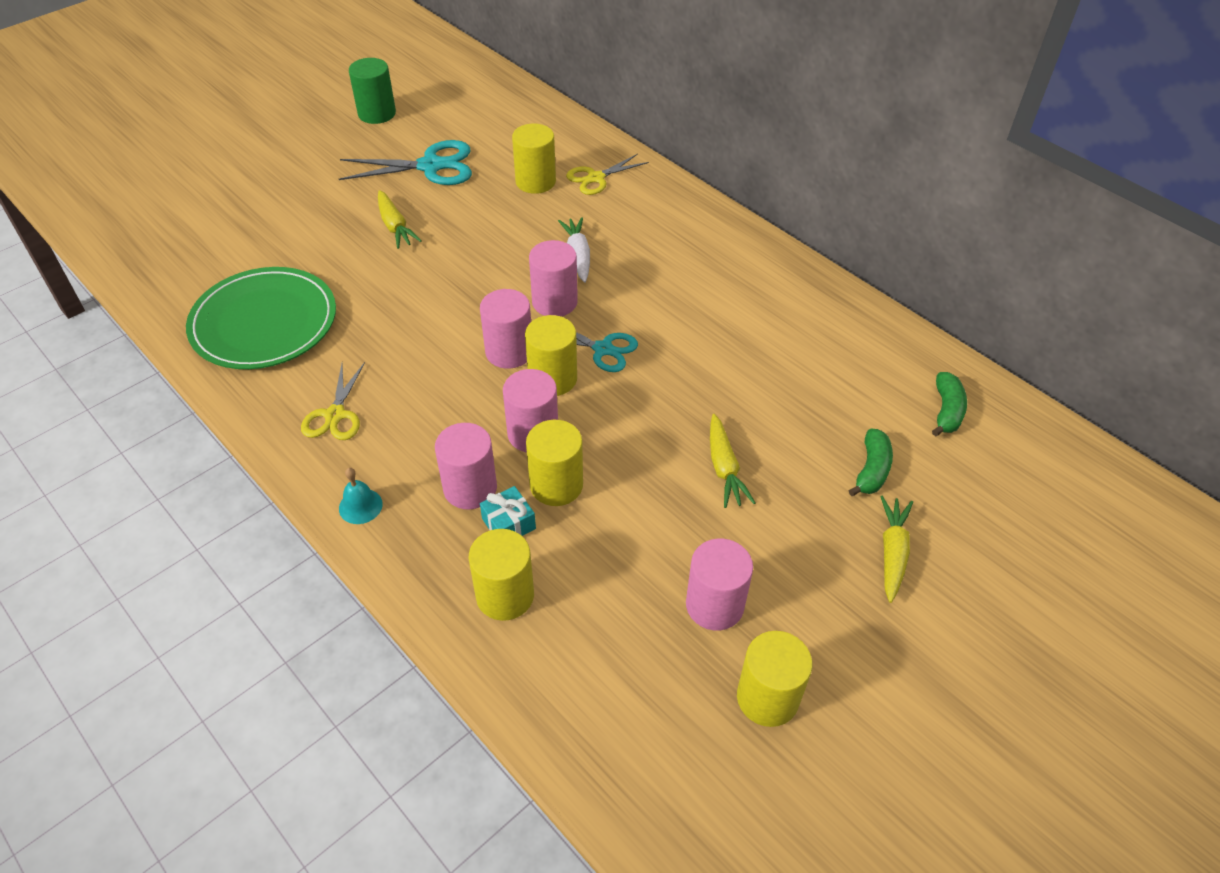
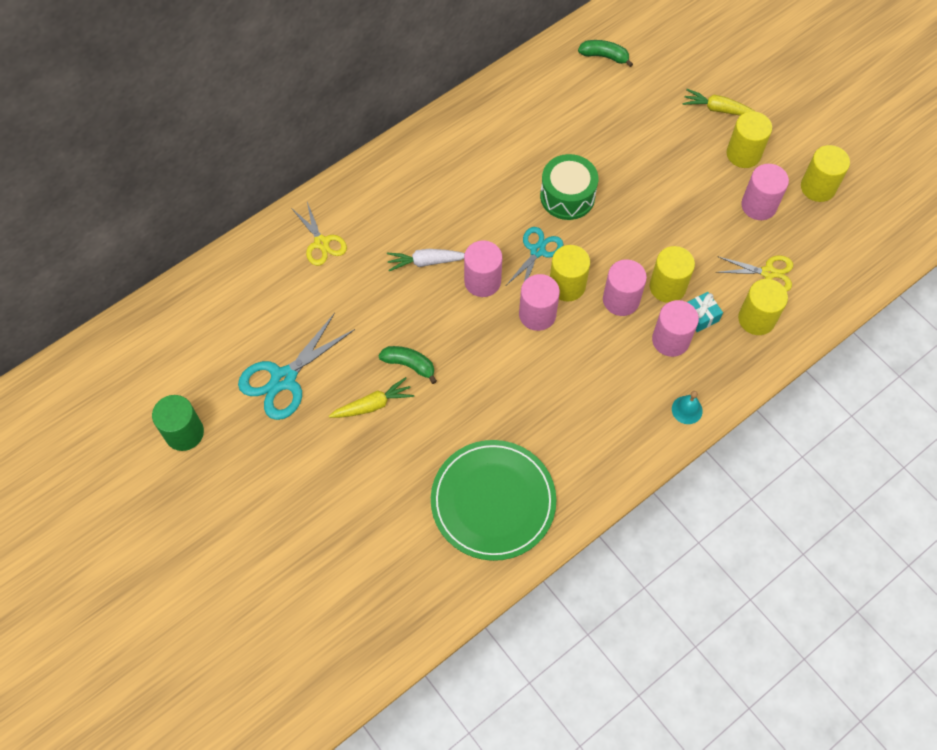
camera: 85 degrees left, 15 degrees up
(335, 415) = (600, 434): yellow scissors -> yellow scissors (768, 272)
(430, 166) = (284, 379): turquoise scissors -> turquoise scissors turned 135 degrees counterclockwise
(535, 181) = (320, 291): yellow cylinder -> yellow cylinder (743, 154)
(692, 376) = (567, 196): none -> green drum
(724, 468) = (653, 187): yellow carrot -> none
(871, 470) = (654, 107): green banana -> green banana (409, 365)

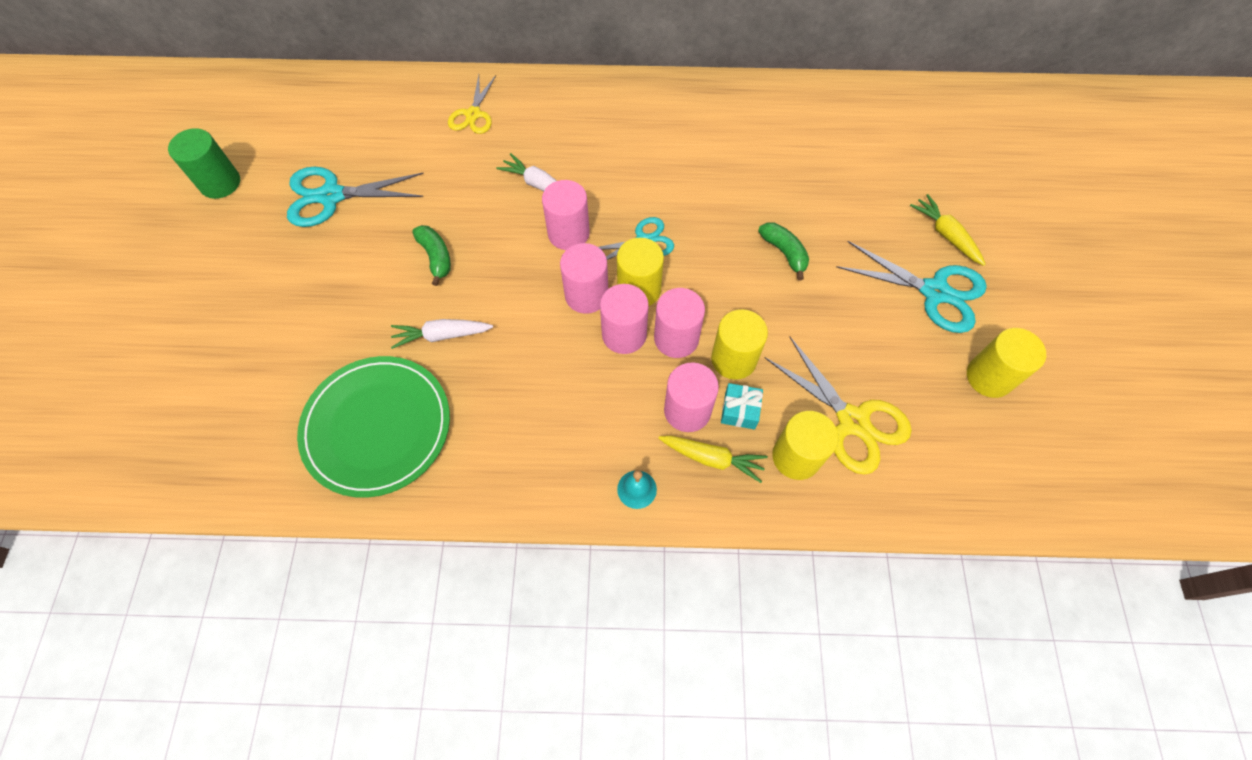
camera: 40 degrees right, 0 degrees up
(373, 405) = (373, 267): yellow carrot -> yellow carrot (712, 459)
(471, 413) = (441, 335): none -> white carrot
(567, 196) = (718, 214): green drum -> none
(604, 56) = (872, 122): green banana -> green banana (784, 252)
(743, 154) = (934, 292): yellow cylinder -> turquoise scissors
(759, 205) = (904, 350): pink cylinder -> pink cylinder (624, 334)
(768, 272) = (852, 421): yellow scissors -> yellow scissors, size x1.58

